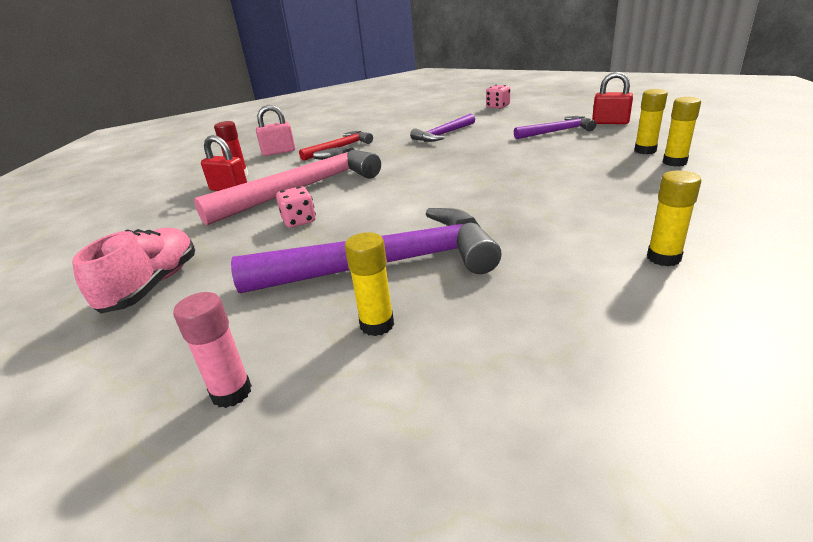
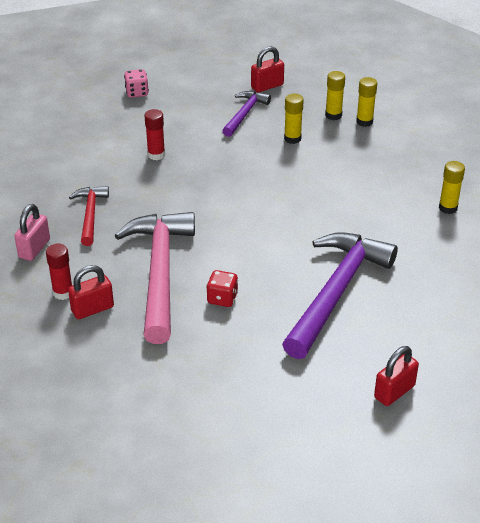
camera: 55 degrees left, 10 degrees up
(152, 286) = (234, 395): pink shoe -> none
(231, 392) = (394, 392): pink glue stick -> red padlock
(299, 221) = (222, 298): pink dice -> red dice
(377, 325) = (393, 323): yellow glue stick -> yellow glue stick (292, 138)
(443, 134) = (156, 155): purple hammer -> red glue stick

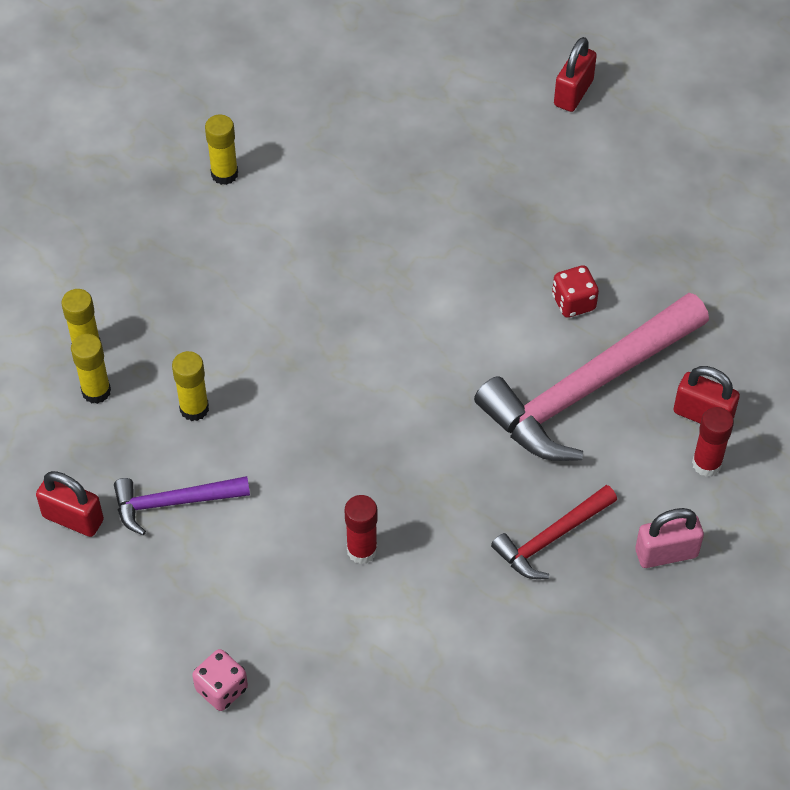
camera: 125 degrees left, 15 degrees up
(336, 292) = (470, 206): purple hammer -> none
(394, 392) = (573, 93): red padlock -> red padlock turned 75 degrees counterclockwise

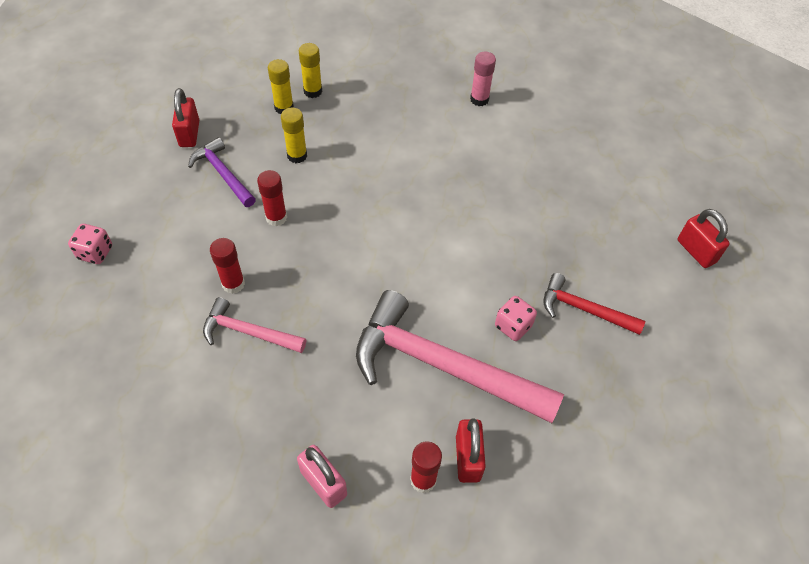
camera: 60 degrees right, 0 degrees up
(224, 174) = (479, 99): yellow glue stick -> pink glue stick
(285, 469) = (276, 217): none -> red glue stick
(441, 558) = (248, 332): none -> pink hammer
(552, 538) = (298, 396): red hammer -> red hammer (584, 309)
(573, 93) = (696, 251): red padlock -> red padlock turned 60 degrees clockwise
(573, 302) = (513, 326): red dice -> pink dice

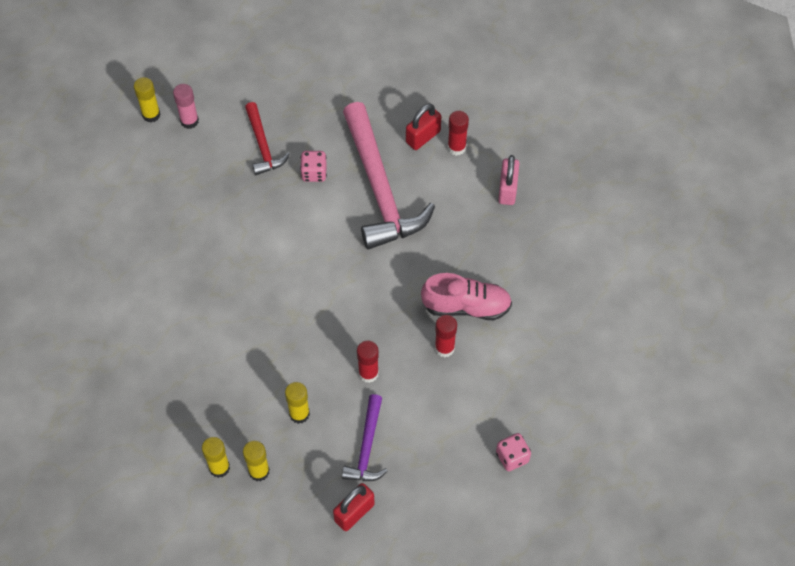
camera: 130 degrees left, 5 degrees up
(248, 332) = (466, 306): pink hammer -> pink shoe
(479, 99) = (113, 339): pink glue stick -> pink glue stick (189, 121)
(696, 251) = (151, 115): red padlock -> yellow glue stick

